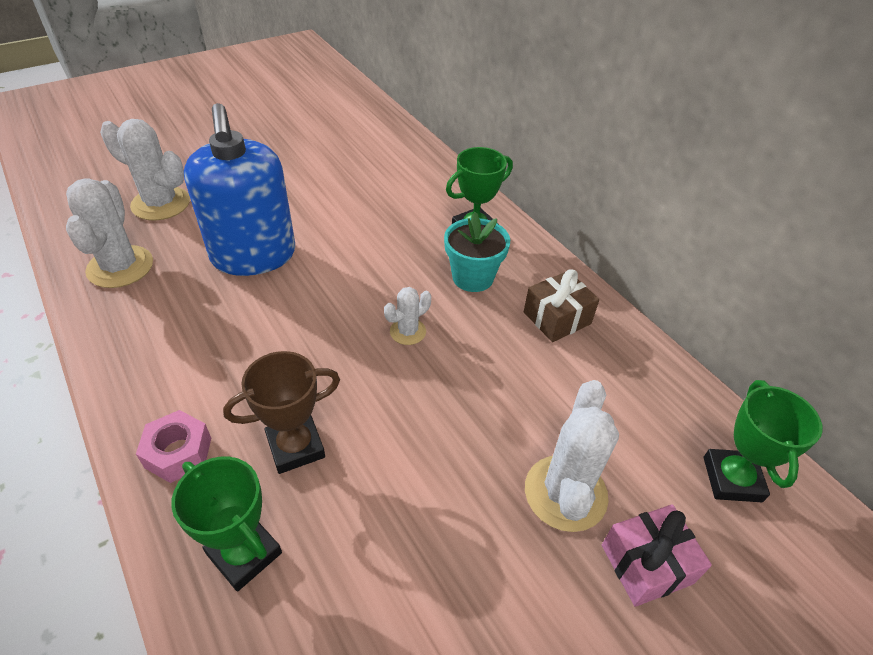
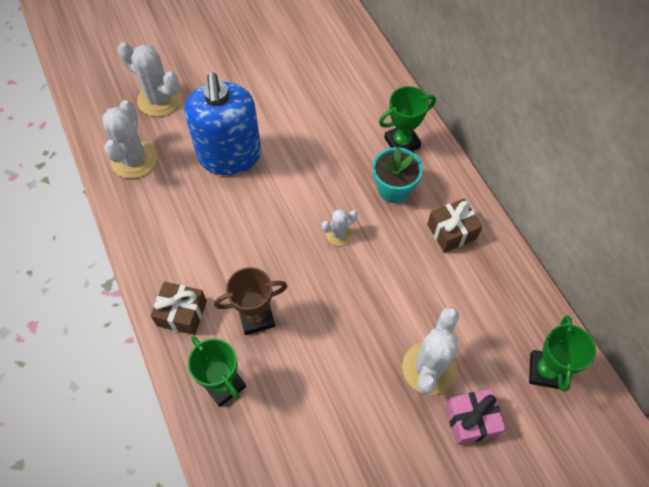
camera: 10 degrees right, 15 degrees up
(178, 452) = (182, 313): pink nut -> brown gift

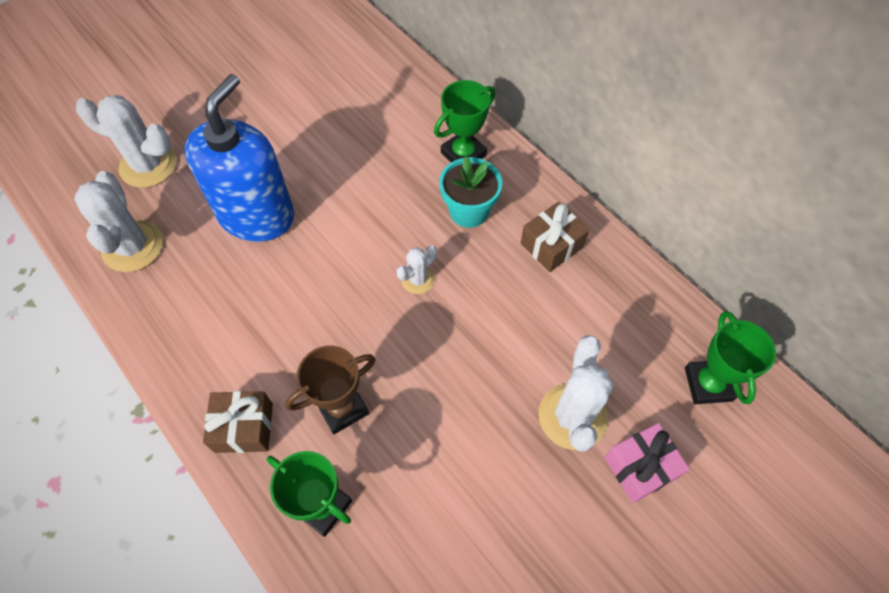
camera: 15 degrees left, 0 degrees up
(230, 156) = (256, 215): blue soap dispenser -> blue soap dispenser turned 135 degrees counterclockwise

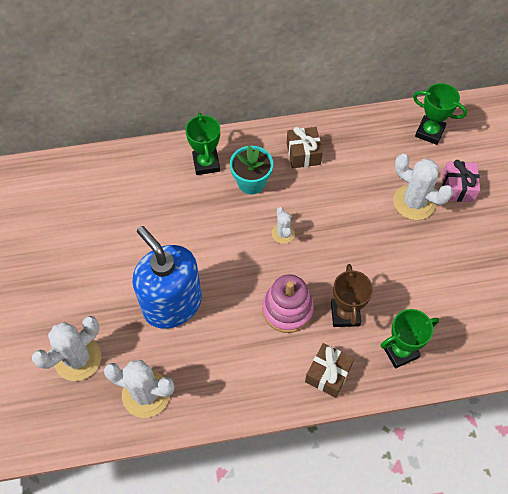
camera: 60 degrees left, 0 degrees up
(312, 336) = (287, 309): none -> pink stacking toy

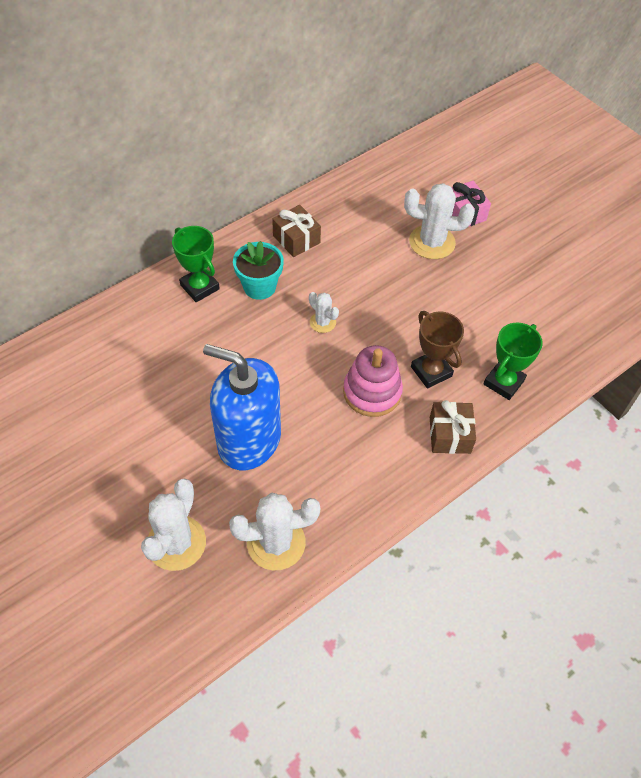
camera: 30 degrees left, 5 degrees down
(429, 132) = (407, 174): green trophy -> none

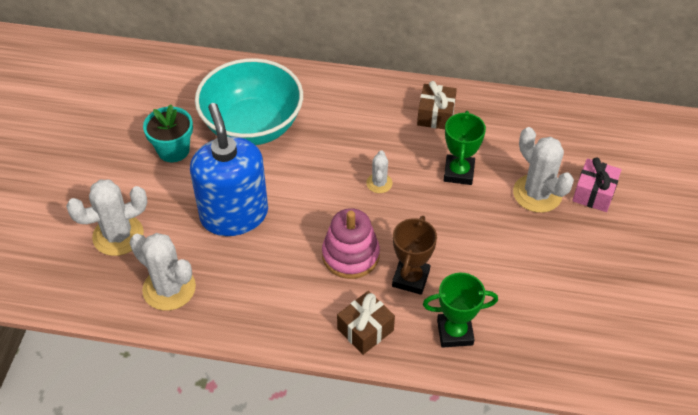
camera: 50 degrees right, 5 degrees down
(168, 359) = (252, 126): none -> turquoise bowl
(200, 287) = (329, 97): green trophy -> green trophy (458, 172)
(259, 287) = (368, 127): turquoise flower pot -> turquoise flower pot (173, 150)

